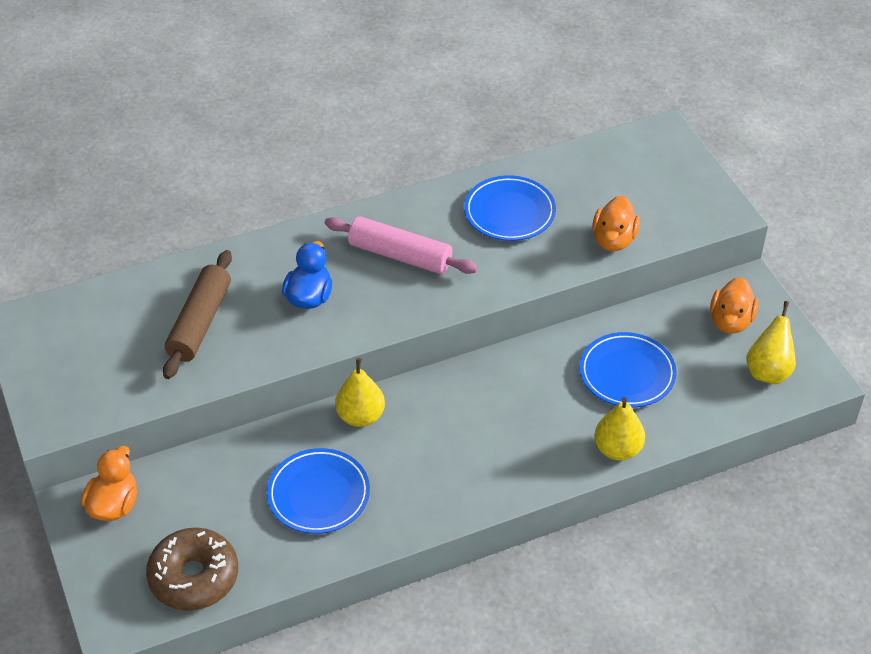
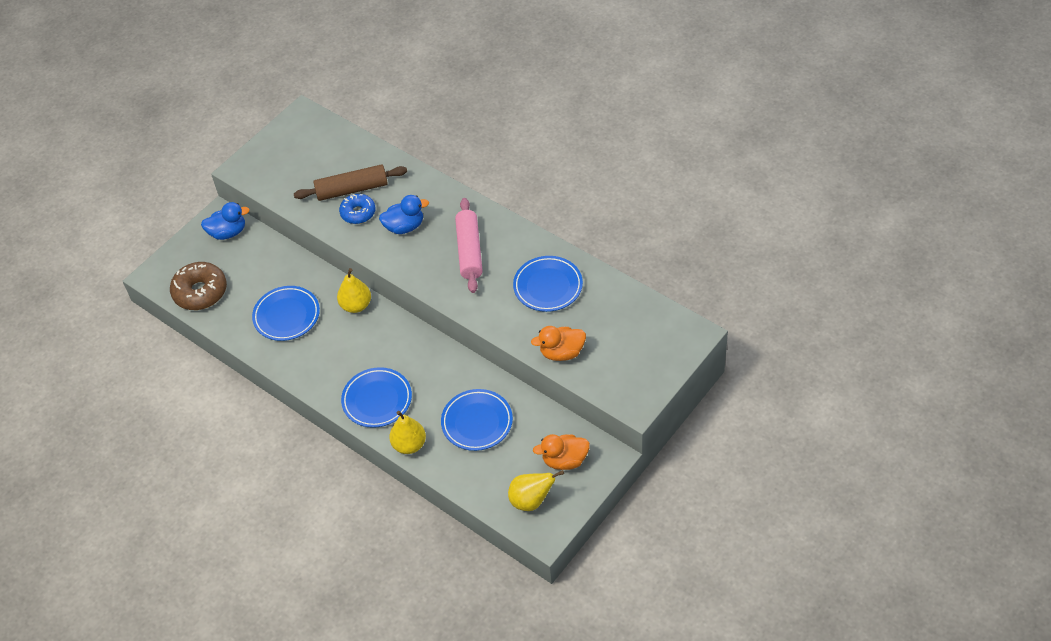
camera: 65 degrees right, 5 degrees up
(114, 505) = (228, 232): orange duck -> blue duck
(245, 332) = (358, 213): none -> blue donut
(527, 454) = (377, 400): none -> blue plate

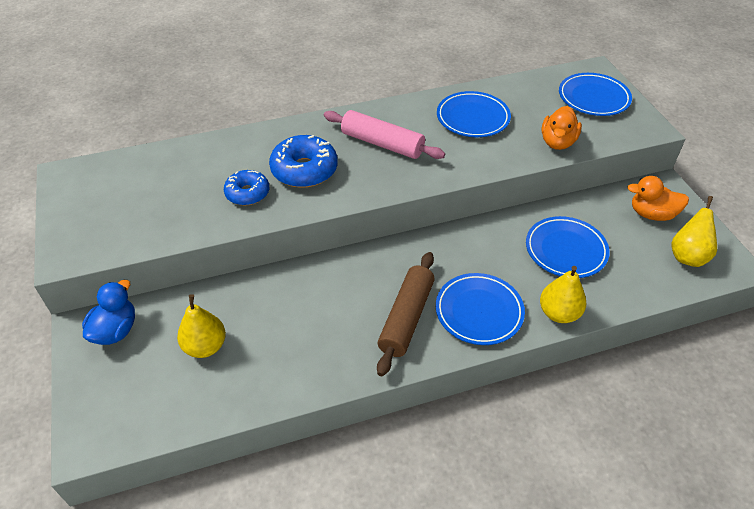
camera: 60 degrees left, 5 degrees down
(200, 292) = (170, 402): brown donut -> none
(286, 316) = (293, 334): blue plate -> blue plate (593, 98)
(352, 189) = (211, 184): brown rolling pin -> brown rolling pin (406, 318)
(356, 305) = (338, 270): yellow pear -> yellow pear (205, 346)
(404, 226) = (304, 170): blue duck -> blue donut
(564, 460) = (651, 214): orange duck -> orange duck turned 75 degrees clockwise

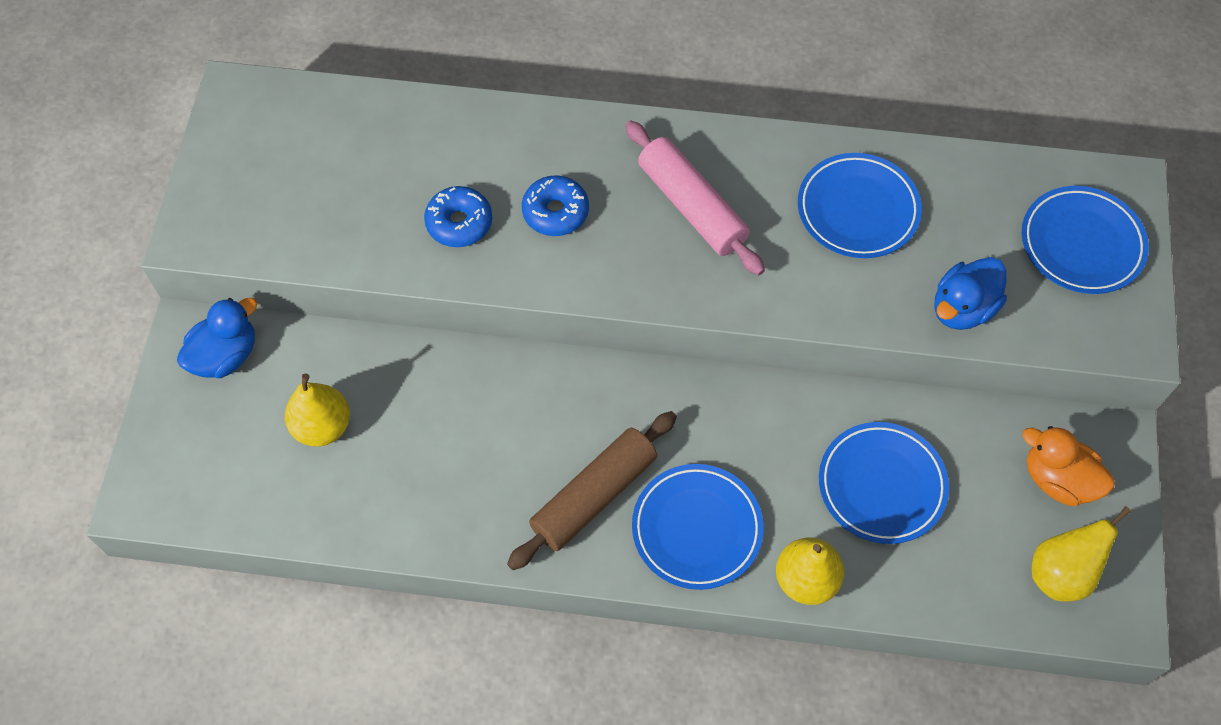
camera: 25 degrees right, 15 degrees up
(304, 170) = (555, 212): blue donut -> blue donut, size x0.64
(557, 142) = (962, 308): orange duck -> blue duck

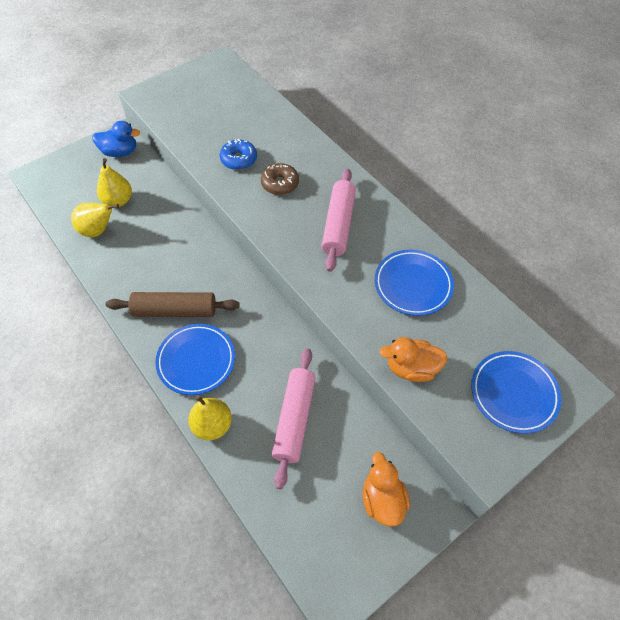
camera: 45 degrees right, 5 degrees down
(555, 212) = (280, 184): blue donut -> brown donut
(881, 485) = (294, 419): blue plate -> pink rolling pin
(962, 308) = (411, 368): blue duck -> orange duck
(1061, 573) = (330, 544): yellow pear -> yellow pear (98, 230)

